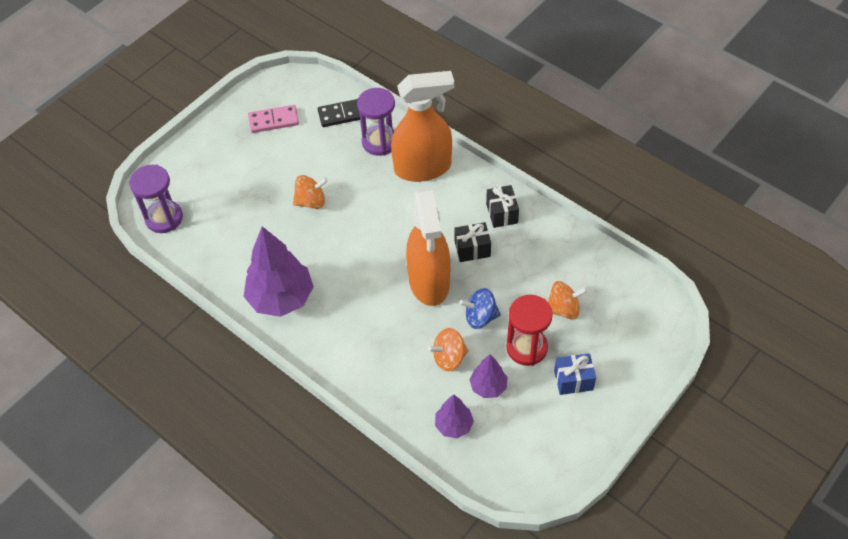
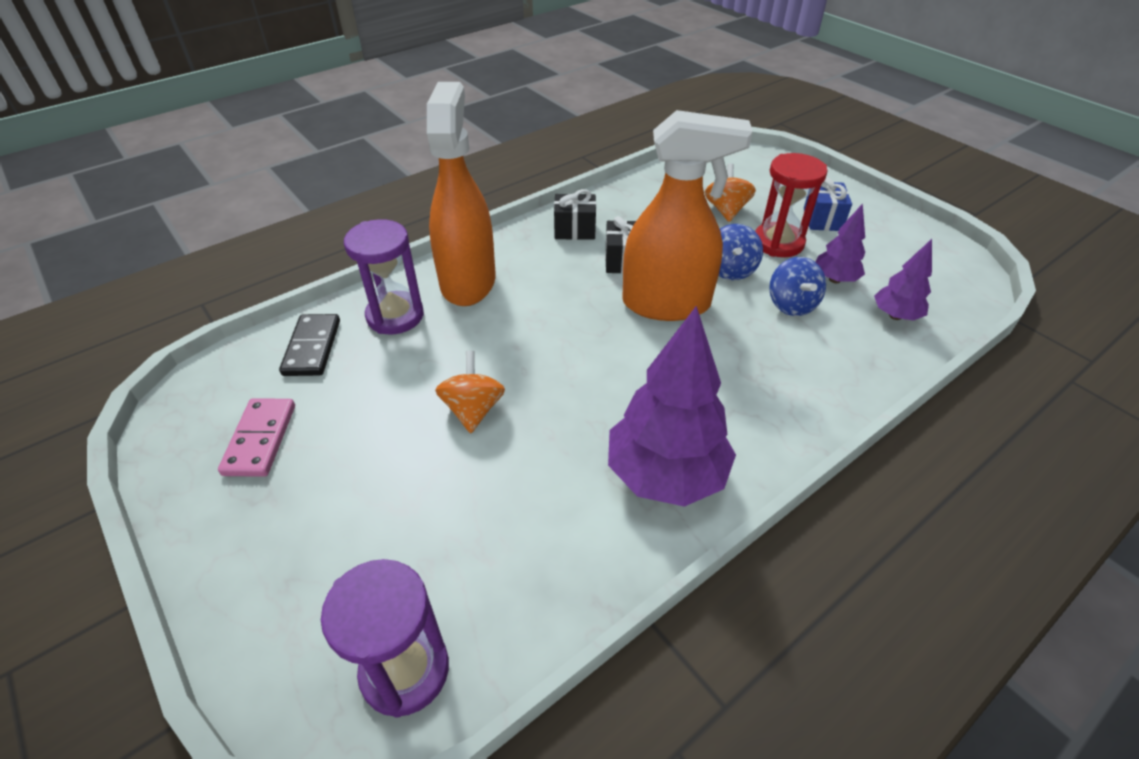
camera: 80 degrees left, 10 degrees down
(449, 358) = (791, 304): orange spinning top -> blue spinning top

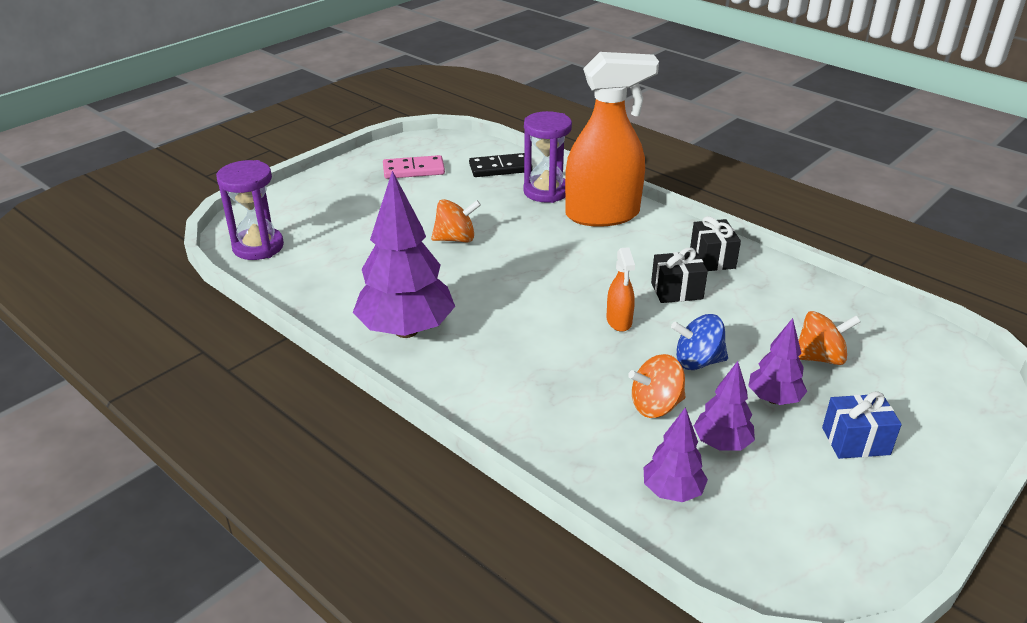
camera: 80 degrees right, 10 degrees down
(666, 304) = (619, 321): orange spray bottle -> orange spray bottle, size x0.43
(778, 243) = (774, 399): red hourglass -> purple tree
(791, 304) = (656, 406): blue spinning top -> orange spinning top

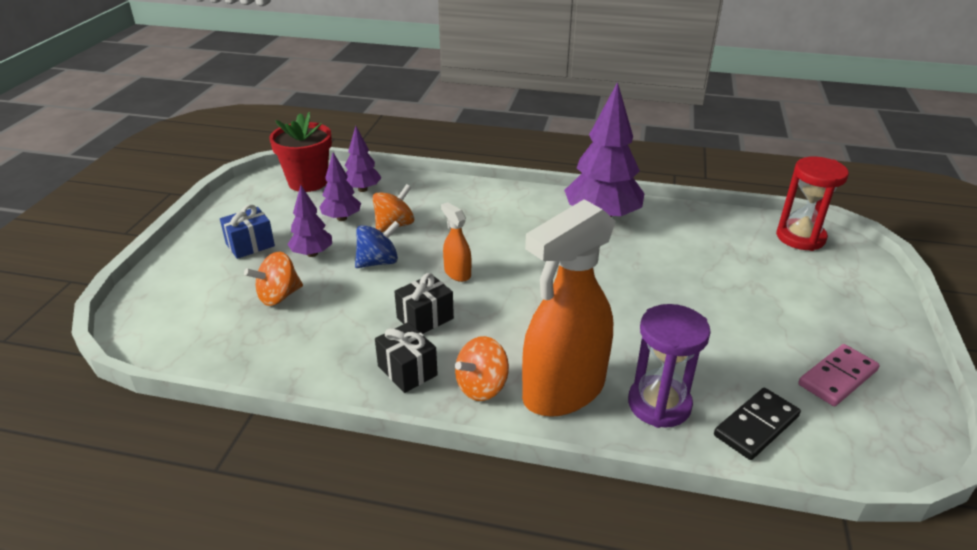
camera: 150 degrees right, 0 degrees up
(258, 247) = (800, 237): purple hourglass -> red hourglass
(455, 239) = (668, 302): orange spinning top -> orange spinning top (482, 387)
(757, 546) = (308, 182): none -> red flower pot

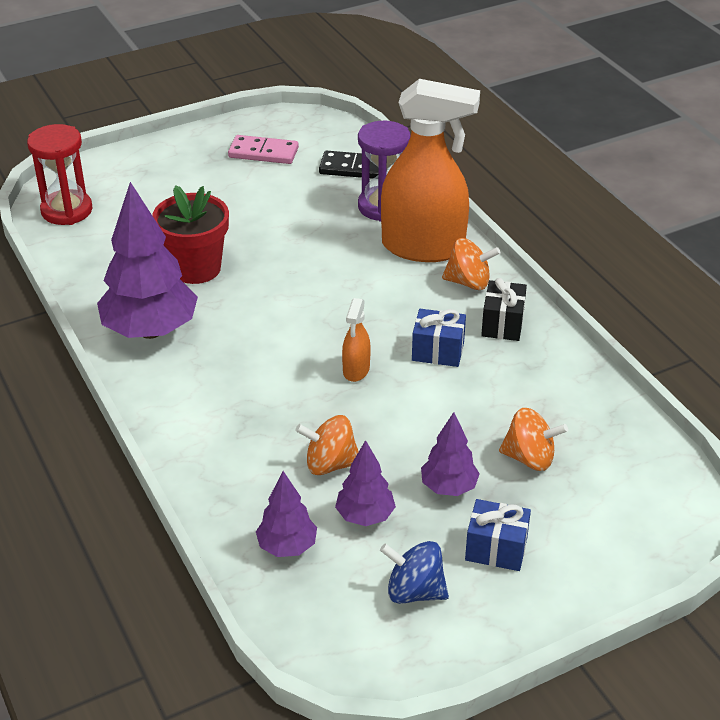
camera: 130 degrees left, 5 degrees up
(308, 182) = (327, 615): red flower pot -> red flower pot (196, 268)
(378, 262) = (403, 431): blue spinning top -> blue spinning top (414, 591)
(425, 318) = (438, 351): black gift -> blue gift

